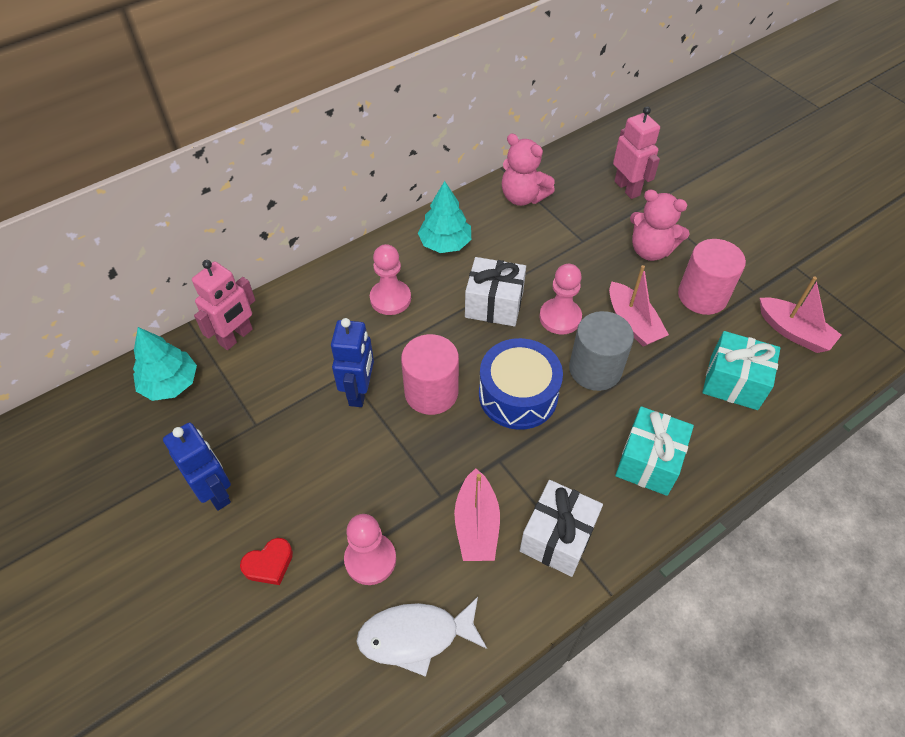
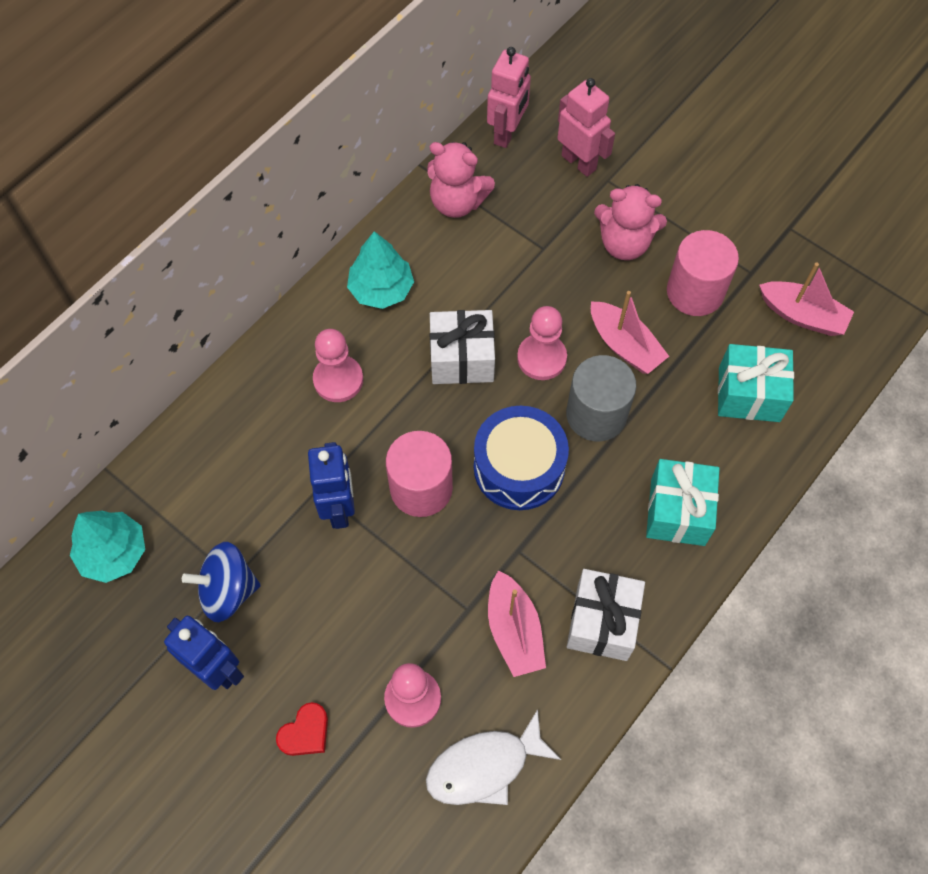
camera: 15 degrees left, 10 degrees up
(236, 337) = (170, 474): pink robot -> pink robot (507, 133)
(247, 433) = (228, 590): none -> blue spinning top

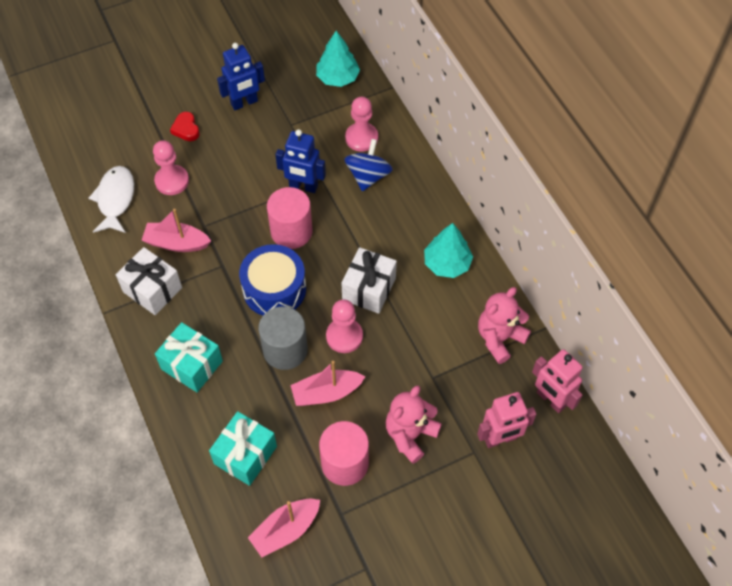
camera: 115 degrees right, 5 degrees down
(228, 590) = (285, 120): blue spinning top -> blue spinning top (368, 176)
(338, 380) = (390, 215): pink pawn -> pink pawn (361, 138)

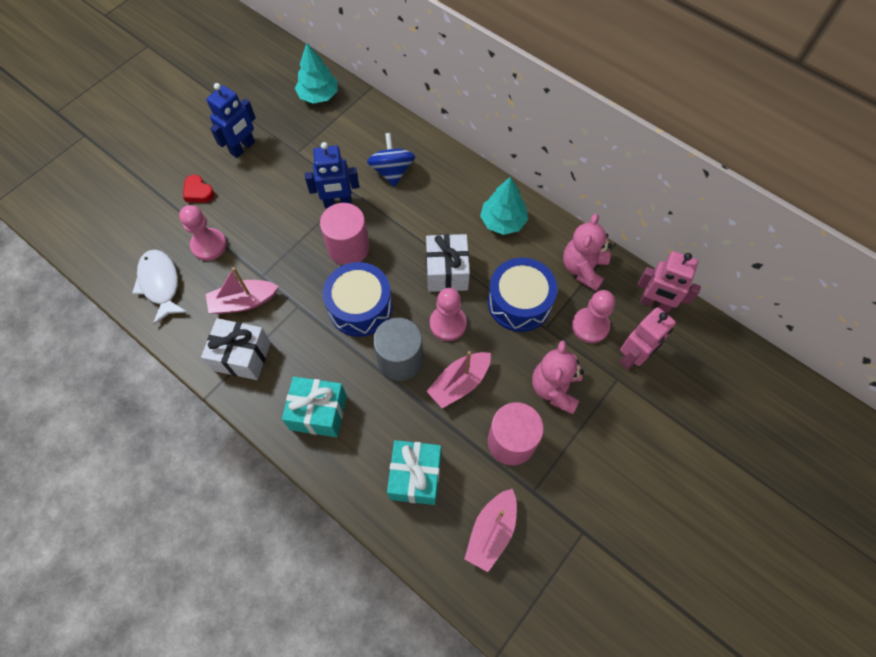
camera: 25 degrees left, 5 degrees up
(361, 138) = (368, 140): pink pawn -> pink pawn (590, 326)
(421, 344) = (519, 302): none -> blue drum

